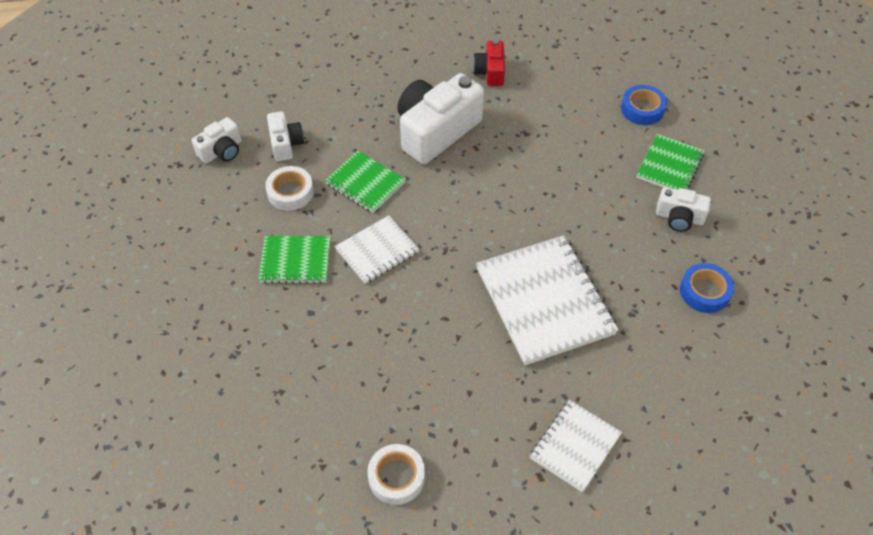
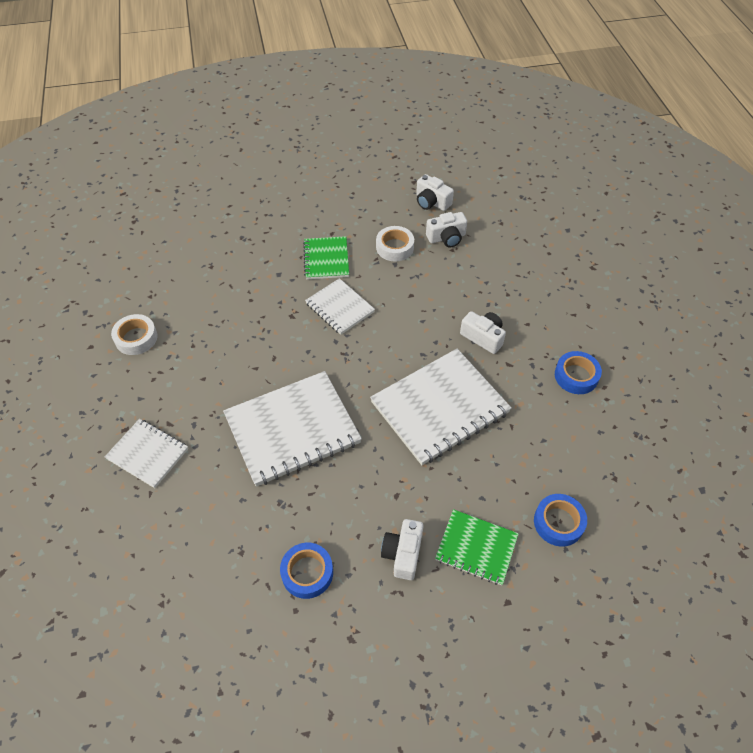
camera: 85 degrees right, 0 degrees up
(365, 183) = (411, 293): green notebook -> none
(436, 131) = (483, 337): white camera -> white camera, size x0.51
(490, 72) = (576, 376): red camera -> blue tape
(521, 175) = (440, 407): none -> white notebook

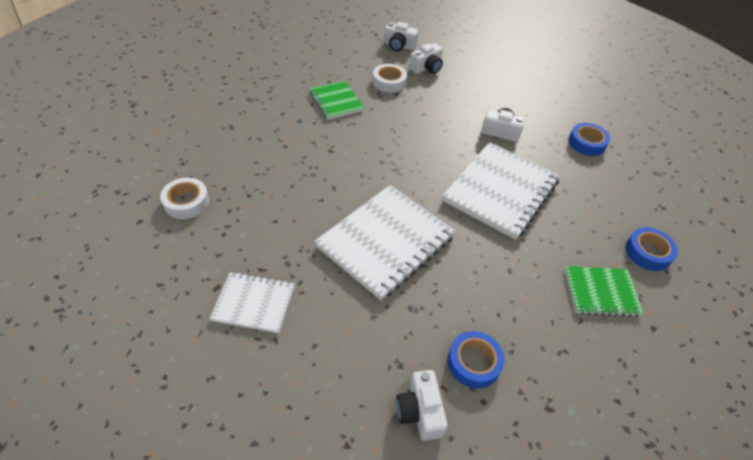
camera: 25 degrees left, 5 degrees down
(340, 308) = (370, 135): white notebook -> none
(403, 553) = (546, 317): white camera -> white camera (420, 411)

